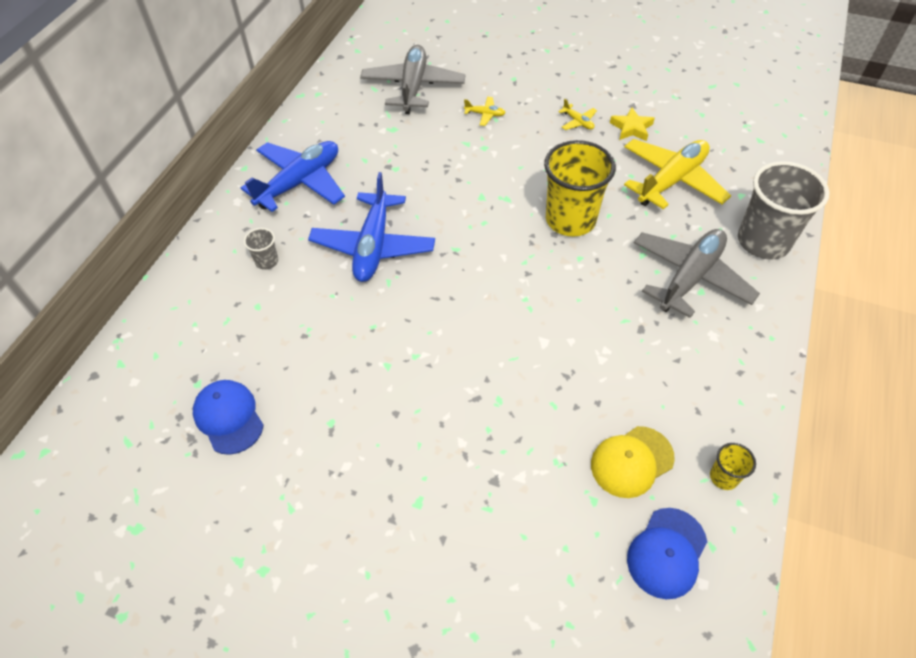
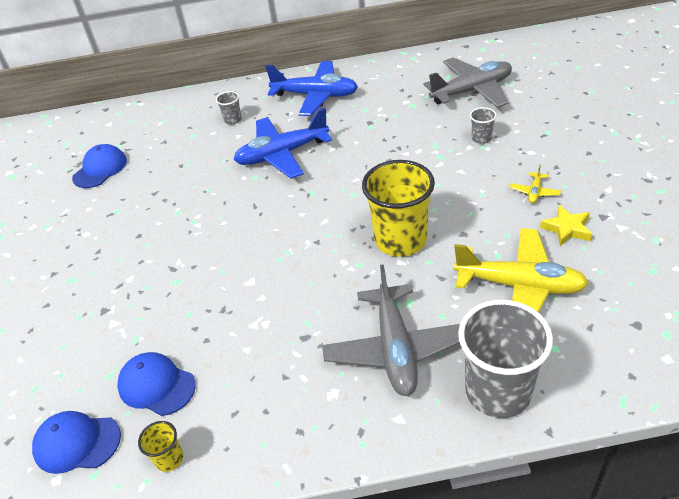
camera: 65 degrees right, 10 degrees down
(485, 114) = (481, 138): yellow plane -> grey cup
(631, 461) = (156, 385): yellow cap -> blue cap
(690, 277) = (395, 349): grey plane -> grey plane turned 75 degrees clockwise

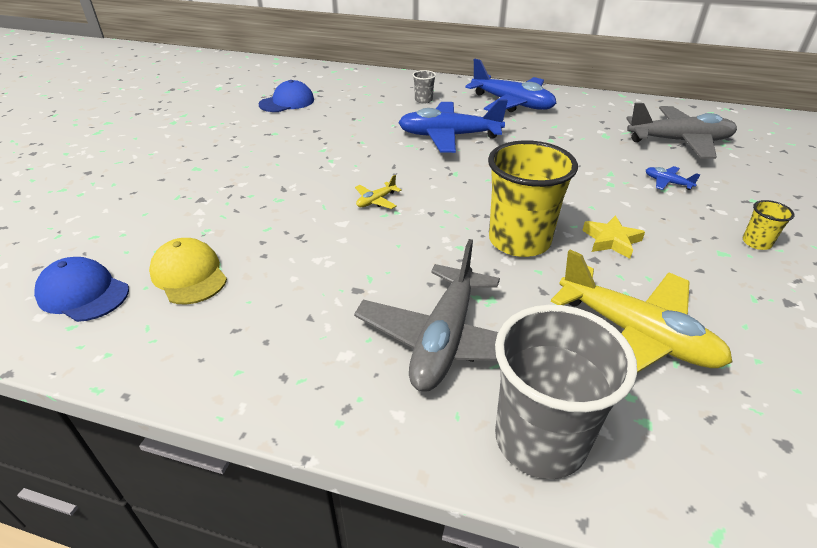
camera: 20 degrees right, 5 degrees down
(156, 385) = (189, 275): blue cap -> yellow cap
(169, 459) = (143, 344): yellow cup -> yellow cup (756, 243)
(481, 138) = (667, 183): grey cup -> blue plane
(534, 192) = (706, 249): yellow plane -> yellow plane (376, 201)
(567, 229) = (731, 298): yellow star -> yellow star (611, 240)

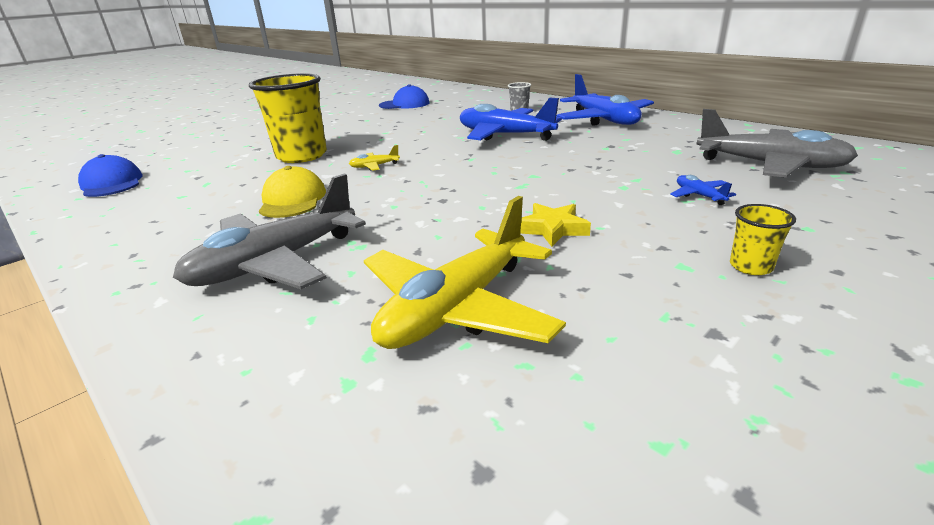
camera: 30 degrees right, 10 degrees down
(189, 275) = (180, 186): yellow cap -> yellow cap (292, 200)
(519, 241) = (454, 211): yellow cup -> yellow cup (301, 156)
(540, 440) = (228, 358): grey cup -> none
(635, 335) = (457, 308): yellow plane -> yellow plane turned 60 degrees clockwise

